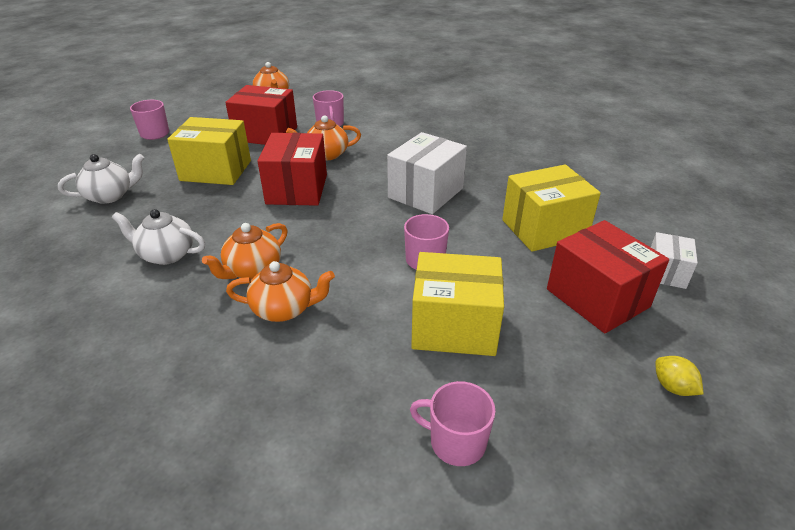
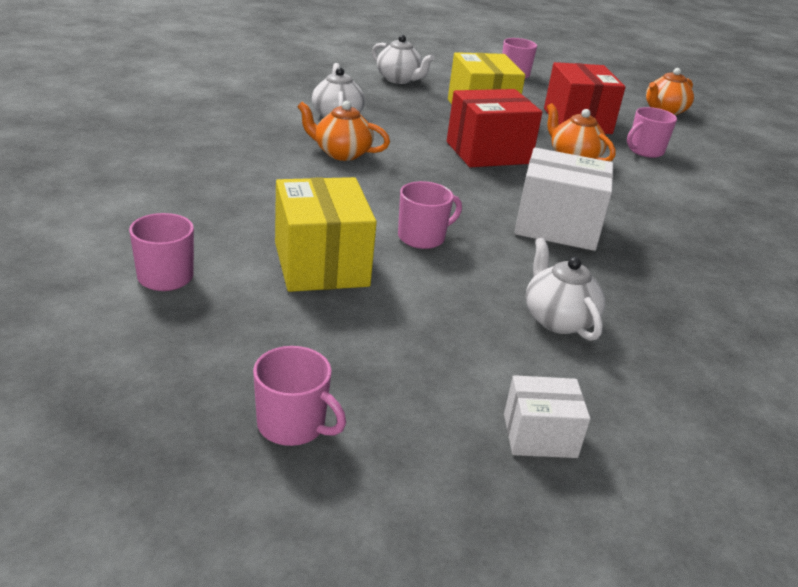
camera: 65 degrees right, 5 degrees down
(284, 309) = (297, 175): orange teapot -> none
(544, 229) = (558, 319): yellow box -> white teapot
(597, 298) = (433, 365): red box -> none
(672, 387) = (292, 425): yellow lemon -> pink mug

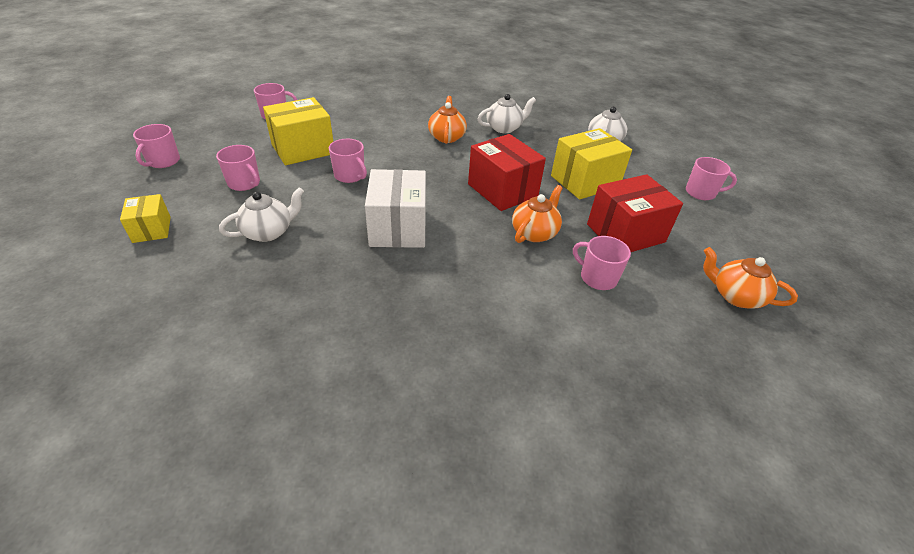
camera: 75 degrees right, 10 degrees up
(414, 330) = (244, 183): none -> pink mug
(539, 435) = (152, 229): white box -> yellow box

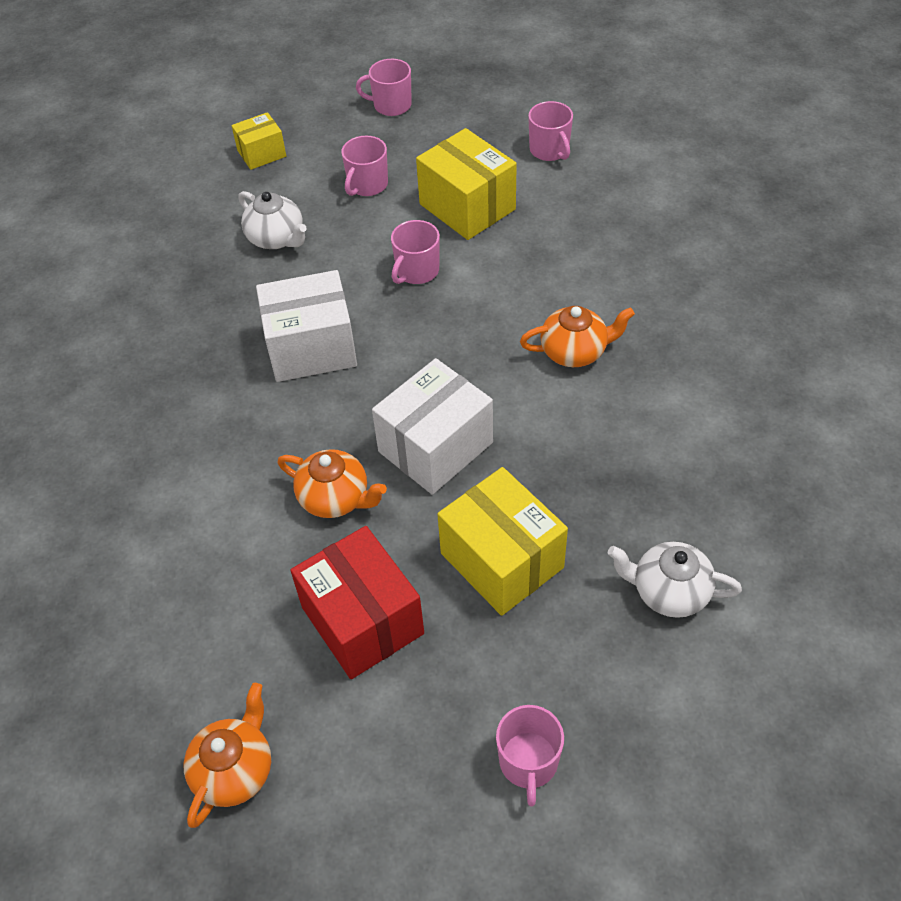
camera: 85 degrees right, 10 degrees up
(502, 190) = (435, 447): red box -> white box
(504, 128) = (646, 425): white teapot -> none
(597, 277) = (248, 580): pink mug -> none

